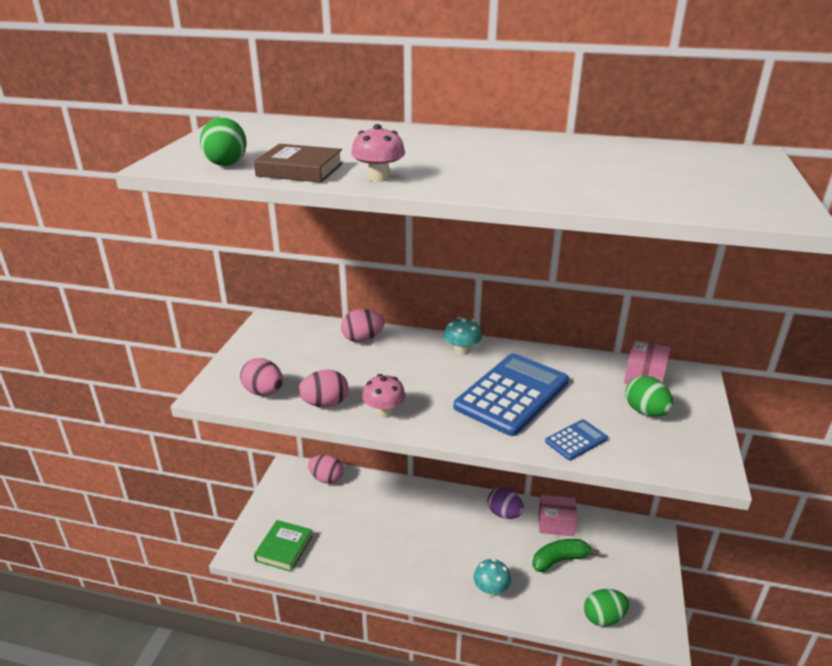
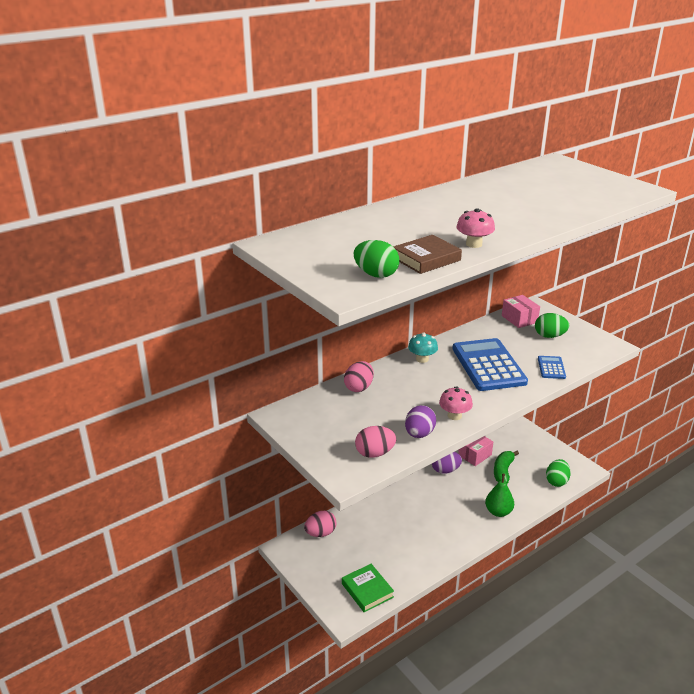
camera: 50 degrees left, 0 degrees up
(325, 403) = (419, 434): pink egg -> purple egg
(491, 590) = (498, 512): turquoise mushroom -> green pear

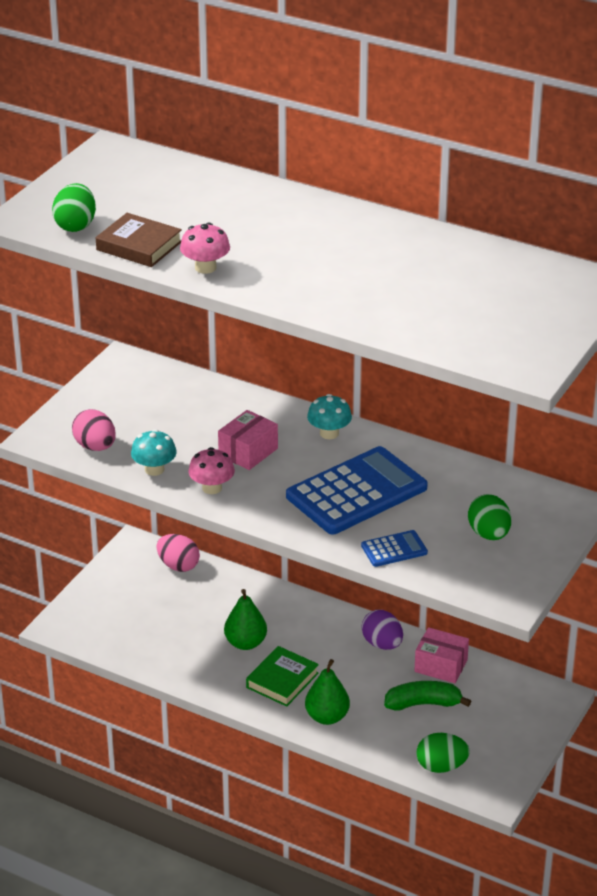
camera: 65 degrees right, 5 degrees up
(359, 387) = (222, 401): pink egg -> none
(367, 590) = (106, 633): green book -> green book (282, 680)
(414, 525) = (245, 643): none -> green pear
(419, 434) = (154, 469): purple egg -> turquoise mushroom
(519, 319) = (518, 497): pink box -> pink box (248, 452)

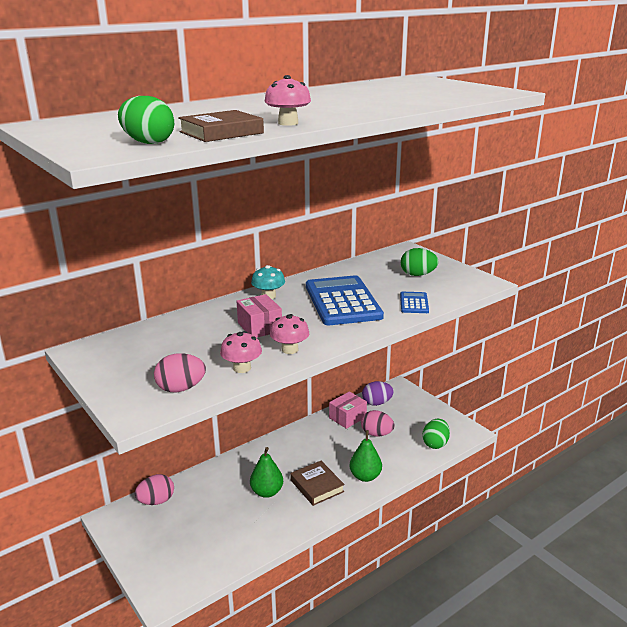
camera: 65 degrees left, 10 degrees down
(154, 469) = (242, 368): turquoise mushroom -> pink mushroom
(282, 680) = (317, 486): green book -> brown book
(382, 644) = (312, 433): purple egg -> purple egg (377, 403)
(423, 704) = (376, 434): green banana -> pink egg

